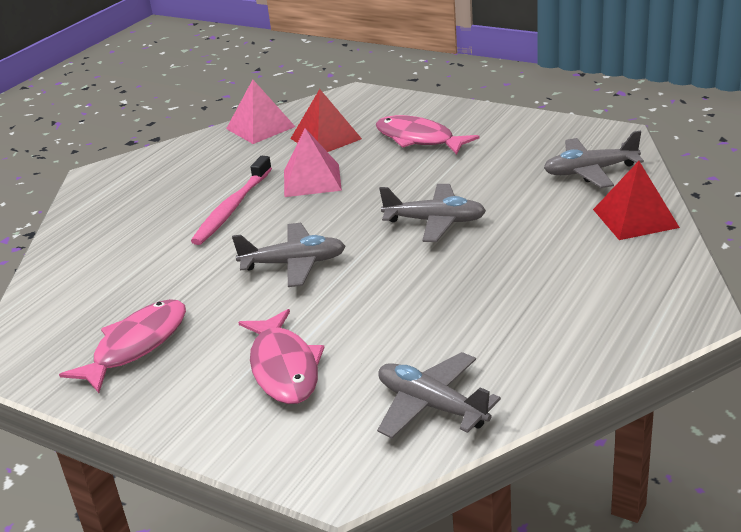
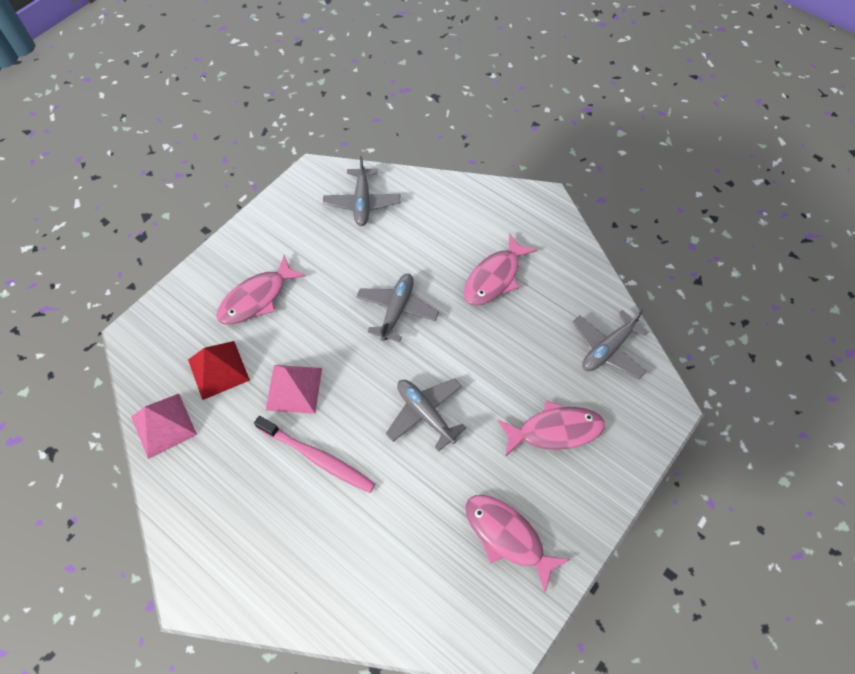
camera: 85 degrees left, 30 degrees up
(294, 264) = (425, 414): grey plane -> grey plane turned 45 degrees counterclockwise
(519, 285) = (494, 278): none -> pink fish
(635, 218) = (434, 196): red pyramid -> none

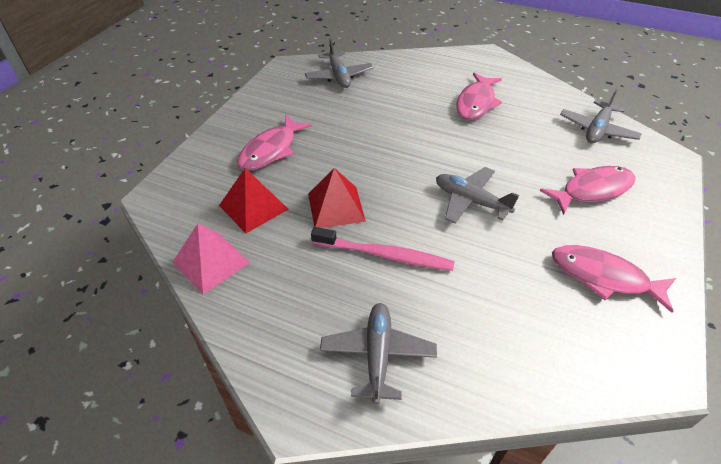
camera: 15 degrees left, 15 degrees down
(294, 388) = (336, 207): pink pyramid -> red pyramid
(397, 310) = (404, 136): grey plane -> grey plane (378, 355)

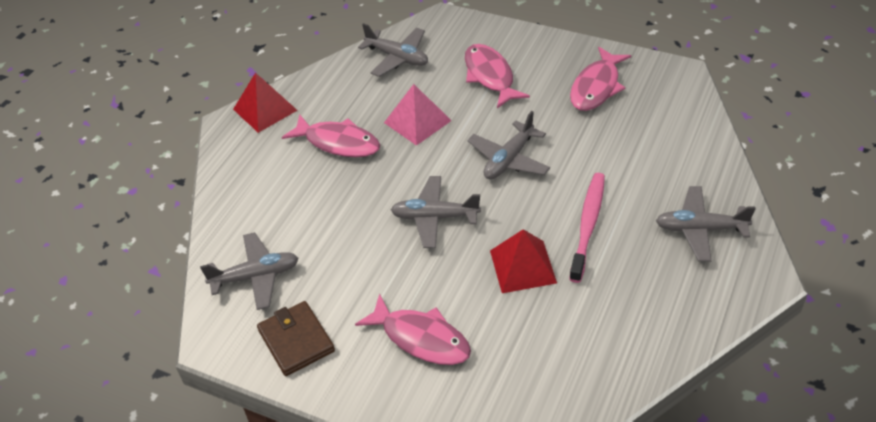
camera: 85 degrees left, 0 degrees up
(211, 262) = (614, 370): pink pyramid -> pink pyramid (417, 121)
(253, 207) = (527, 343): red pyramid -> red pyramid (265, 109)
(281, 96) = (296, 341): none -> brown wallet
(394, 155) = (435, 217): none -> grey plane

